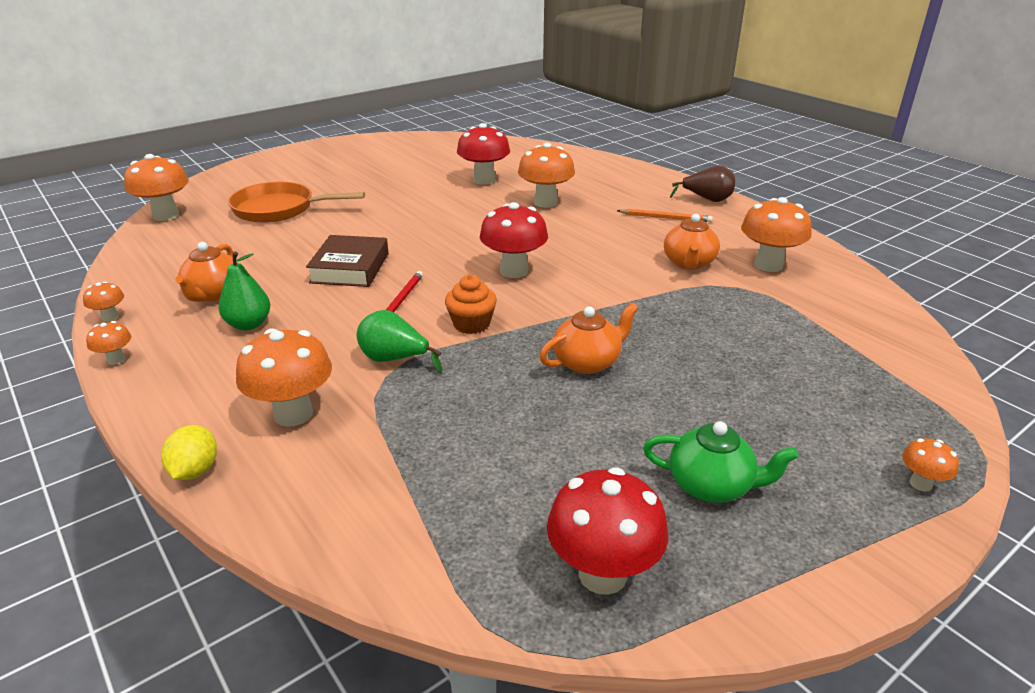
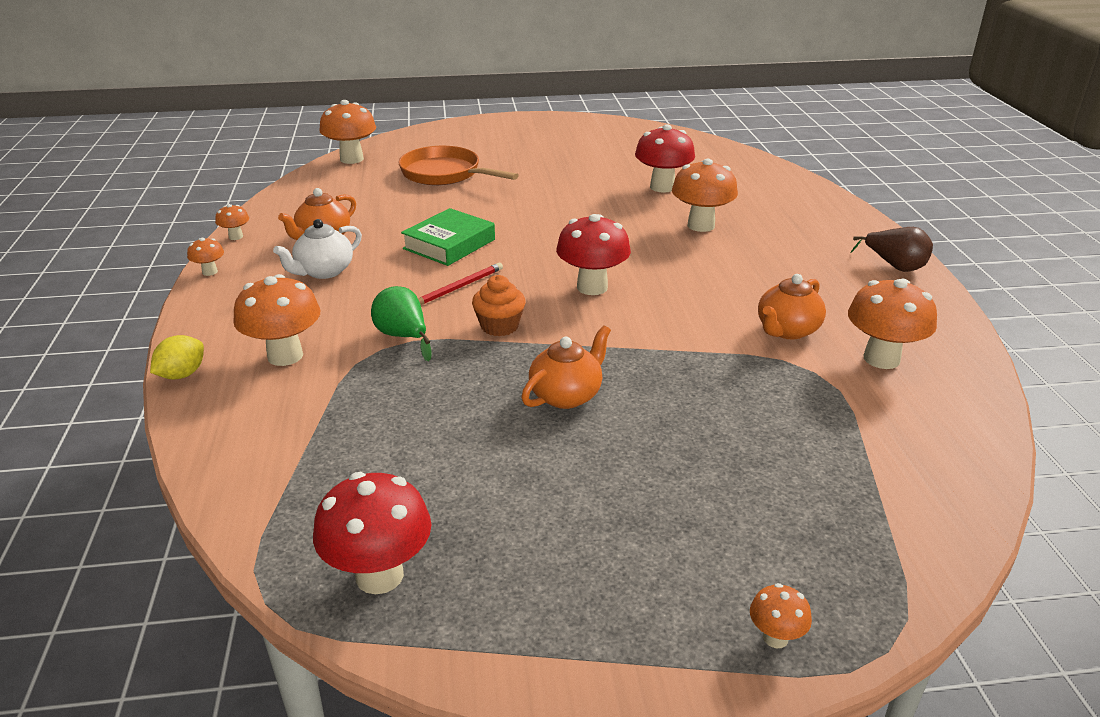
camera: 30 degrees right, 0 degrees up
(249, 324) = (324, 271): green pear -> white teapot
(350, 268) = (449, 244): brown book -> green book
(587, 362) = (566, 395): orange teapot -> orange teapot turned 45 degrees counterclockwise
(666, 218) = (818, 274): orange pencil -> none
(711, 485) = (555, 547): green teapot -> none

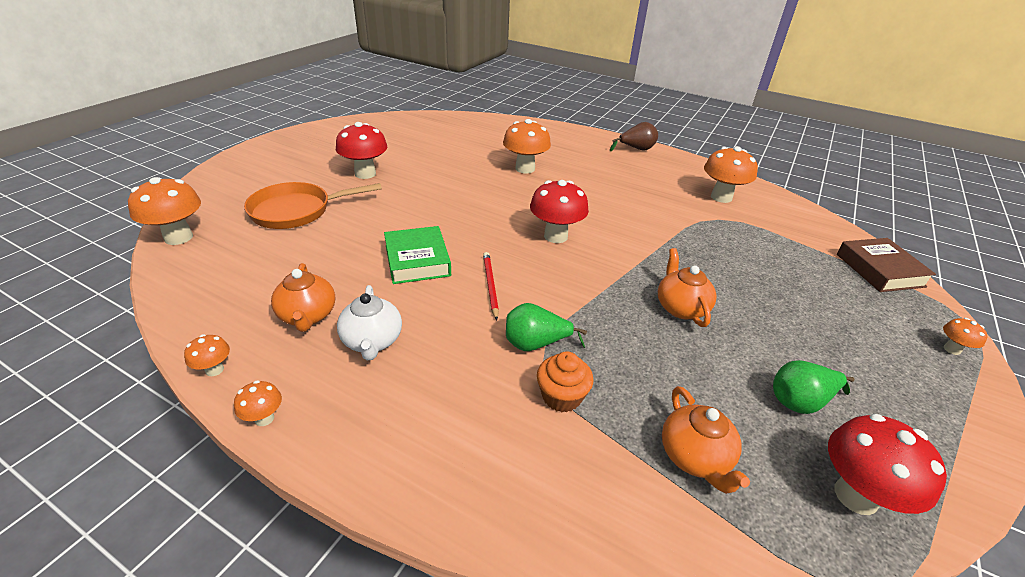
camera: 55 degrees left, 5 degrees up
(182, 374) = (459, 521): yellow lemon -> none
(285, 356) = (497, 426): orange mushroom -> none
(494, 512) = (800, 401): none -> green pear
(499, 326) = (567, 294): orange cupcake -> orange cupcake (561, 397)
(662, 187) = (458, 154): red mushroom -> red mushroom (365, 174)
(787, 330) = (671, 205): orange teapot -> orange teapot (695, 457)
(908, 538) = (879, 270): none -> brown book

